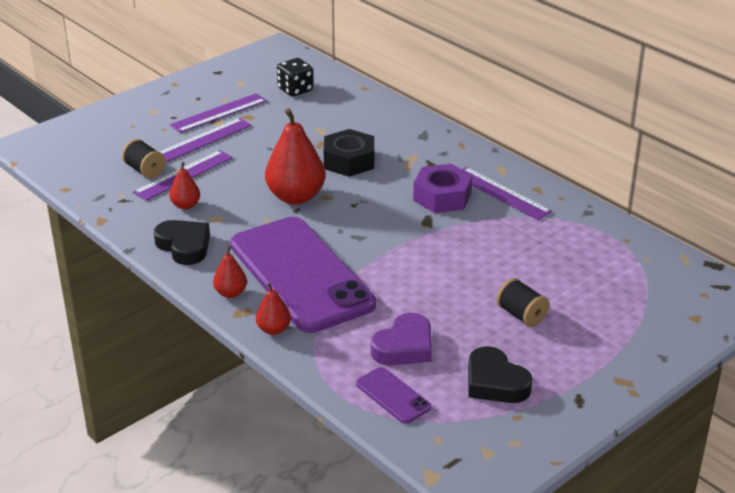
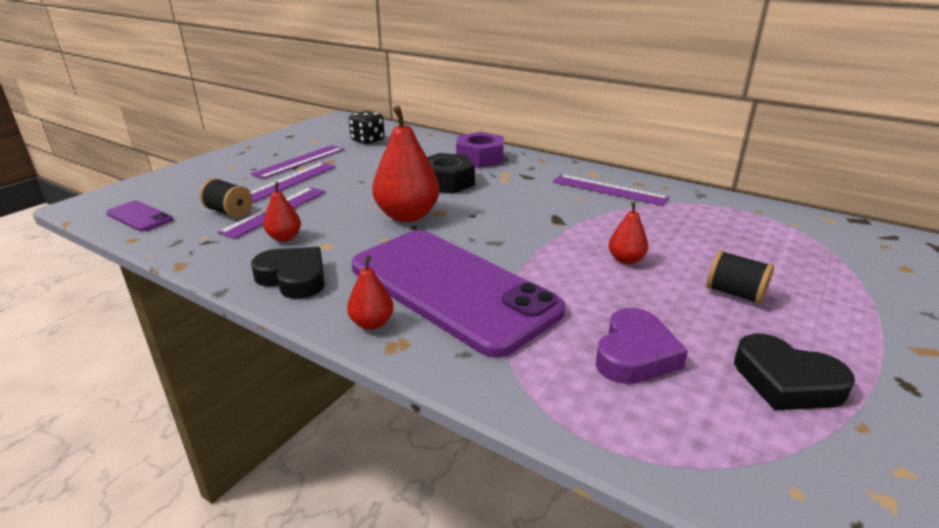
camera: 15 degrees left, 5 degrees down
(273, 329) = (450, 361): red pear -> red pear (625, 260)
(393, 396) = (674, 429): purple phone -> purple phone (139, 217)
(442, 197) = (556, 198): purple nut -> purple nut (480, 158)

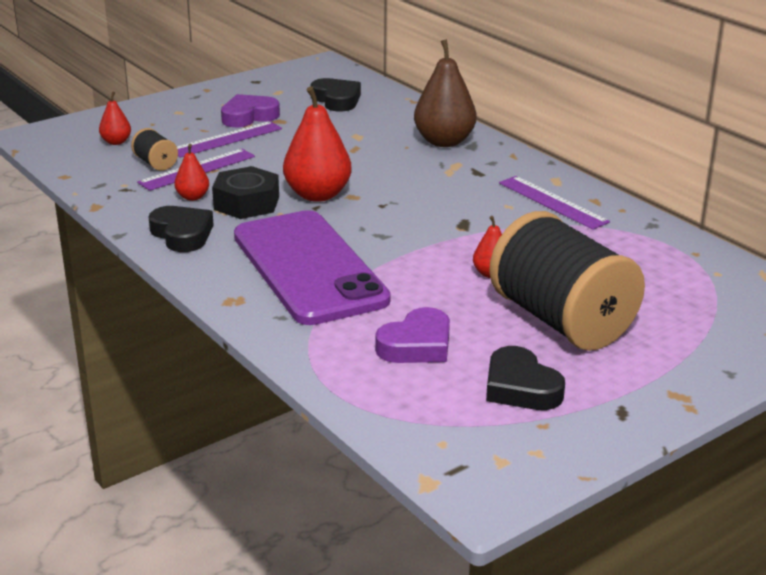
camera: 20 degrees right, 0 degrees up
(139, 217) = (76, 155): purple phone -> none
(299, 161) = (249, 116): purple ruler -> purple heart
(368, 140) = (336, 100): black dice -> black heart
(372, 323) = (224, 281): red pear -> red pear (116, 142)
(446, 182) = (384, 165): black nut -> black nut (246, 203)
(480, 158) = (444, 142): purple nut -> brown pear
(734, 293) = (561, 321): black spool -> black spool, size x2.44

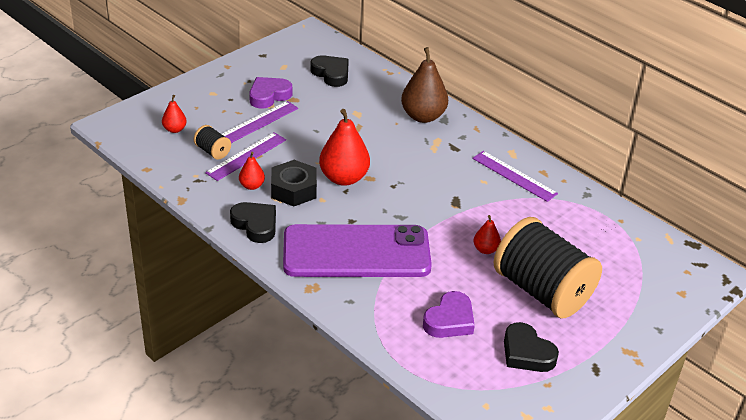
camera: 10 degrees left, 10 degrees up
(308, 268) = (356, 252): purple phone -> purple phone turned 60 degrees counterclockwise

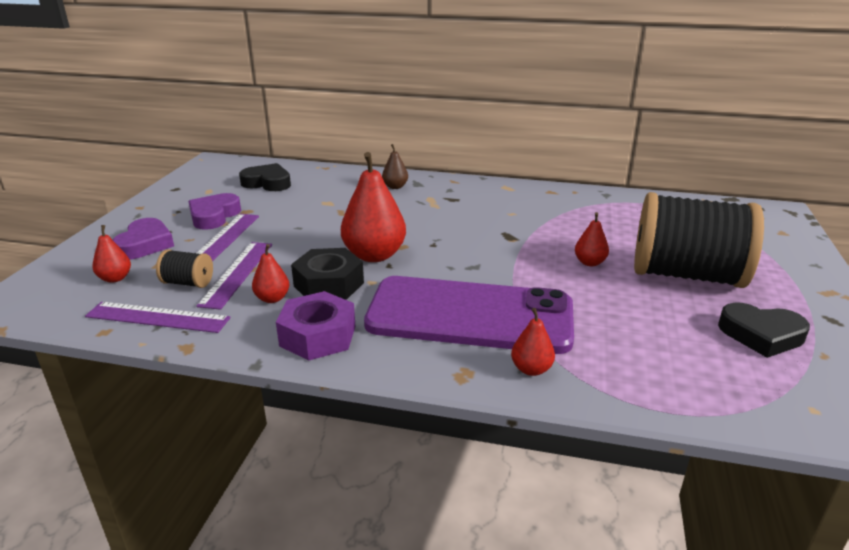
camera: 30 degrees left, 10 degrees down
(255, 225) = (318, 336): black heart -> purple nut
(353, 303) = (531, 369): none -> red pear
(356, 252) = (470, 316): purple phone -> purple phone turned 45 degrees clockwise
(423, 116) = (395, 187): brown pear -> brown pear, size x0.50
(449, 320) = (650, 338): purple heart -> purple heart (145, 244)
(514, 176) = (531, 201): purple ruler -> purple ruler (158, 317)

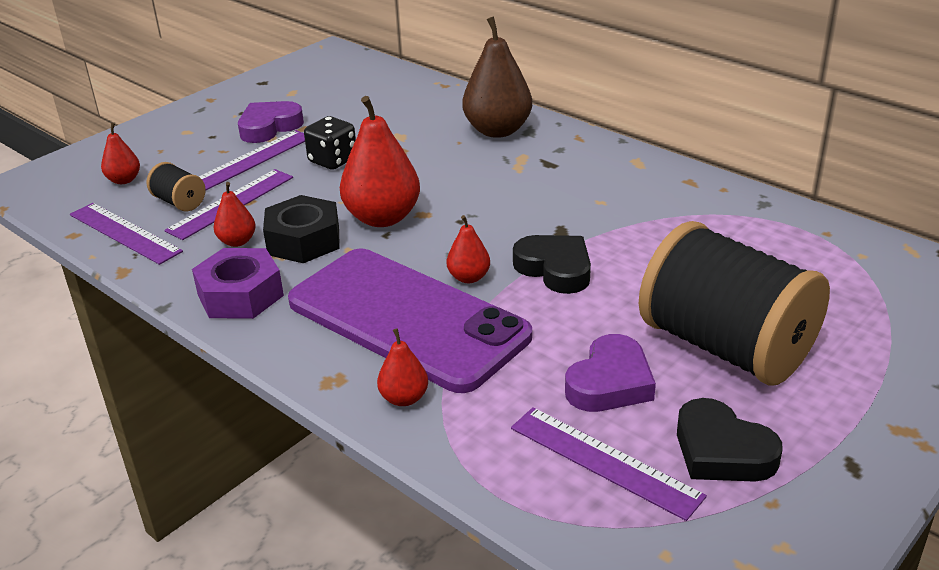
camera: 30 degrees right, 5 degrees up
(145, 244) = (179, 147): purple heart -> purple heart (610, 382)
(267, 183) = (360, 94): black heart -> black heart (555, 269)
(292, 227) = (333, 160): none -> black dice
(395, 187) = (497, 130): brown pear -> brown pear, size x1.98
(589, 262) = (619, 294): red pear -> red pear (469, 277)
(707, 365) = (604, 461): none -> purple ruler

